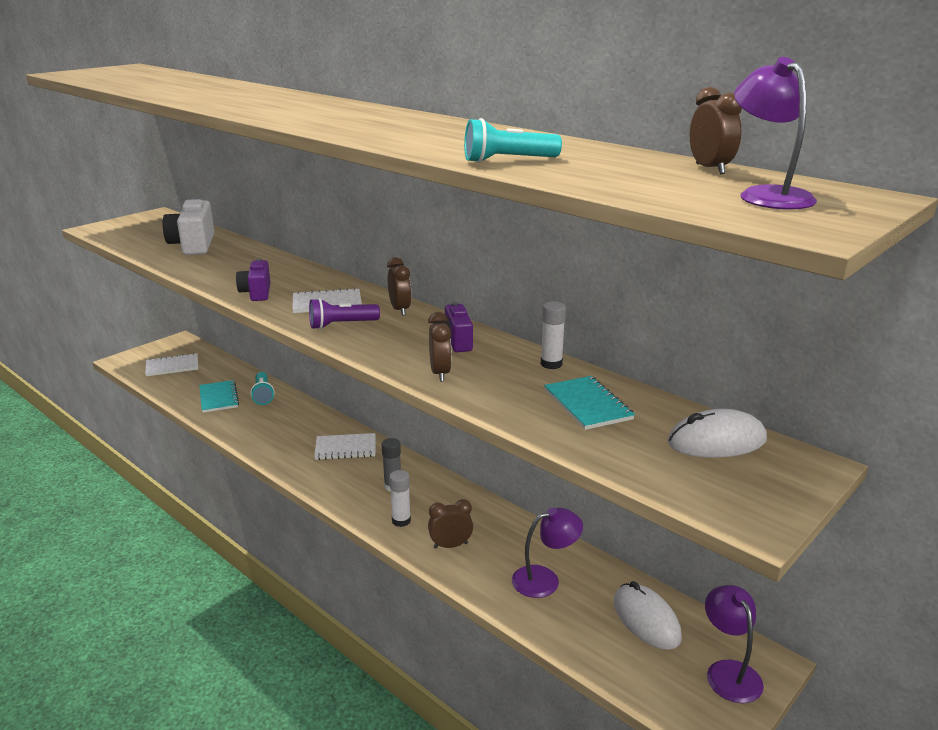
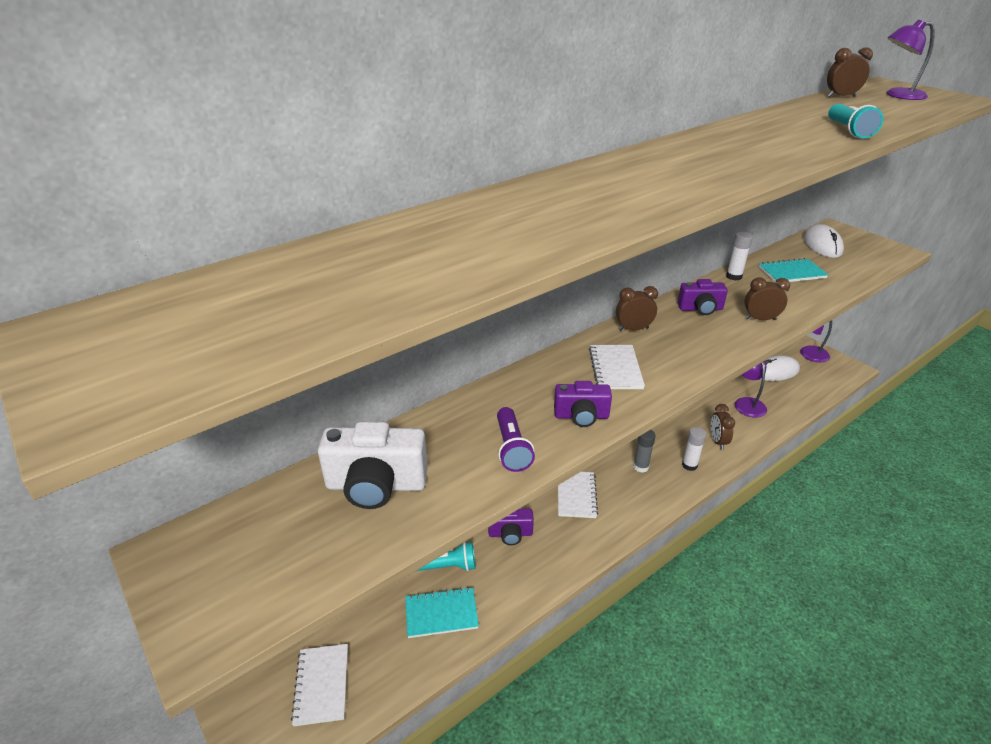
camera: 80 degrees left, 10 degrees up
(296, 418) = (510, 534): none -> purple camera
(341, 325) = (670, 361): purple flashlight -> purple flashlight (511, 448)

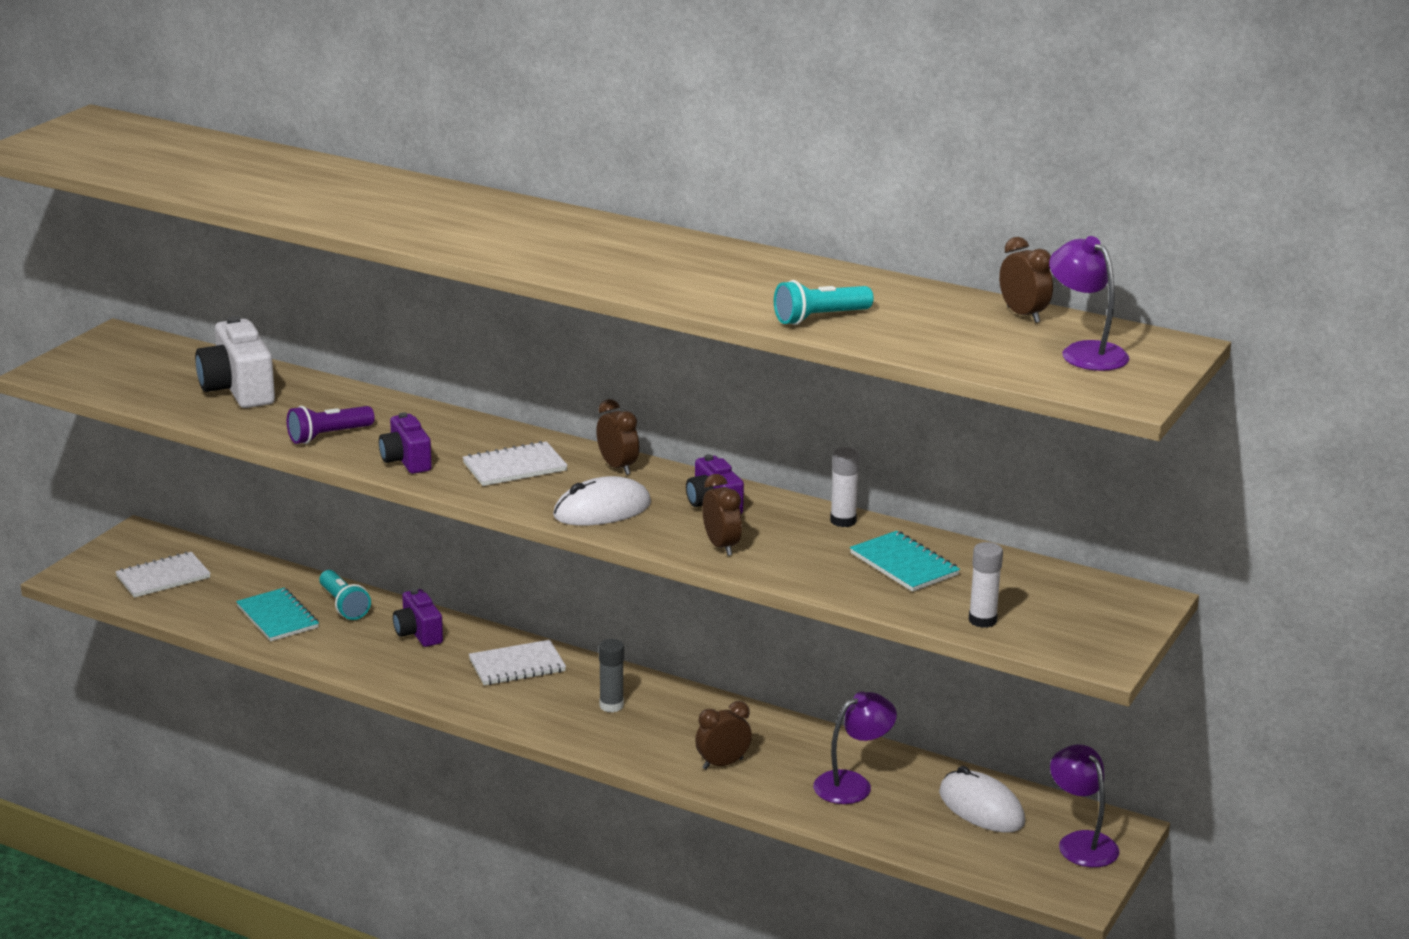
camera: 65 degrees right, 10 degrees down
(689, 465) = (645, 744): white glue stick -> white glue stick (982, 620)
(822, 245) = (1049, 588): white mouse -> white mouse (602, 510)

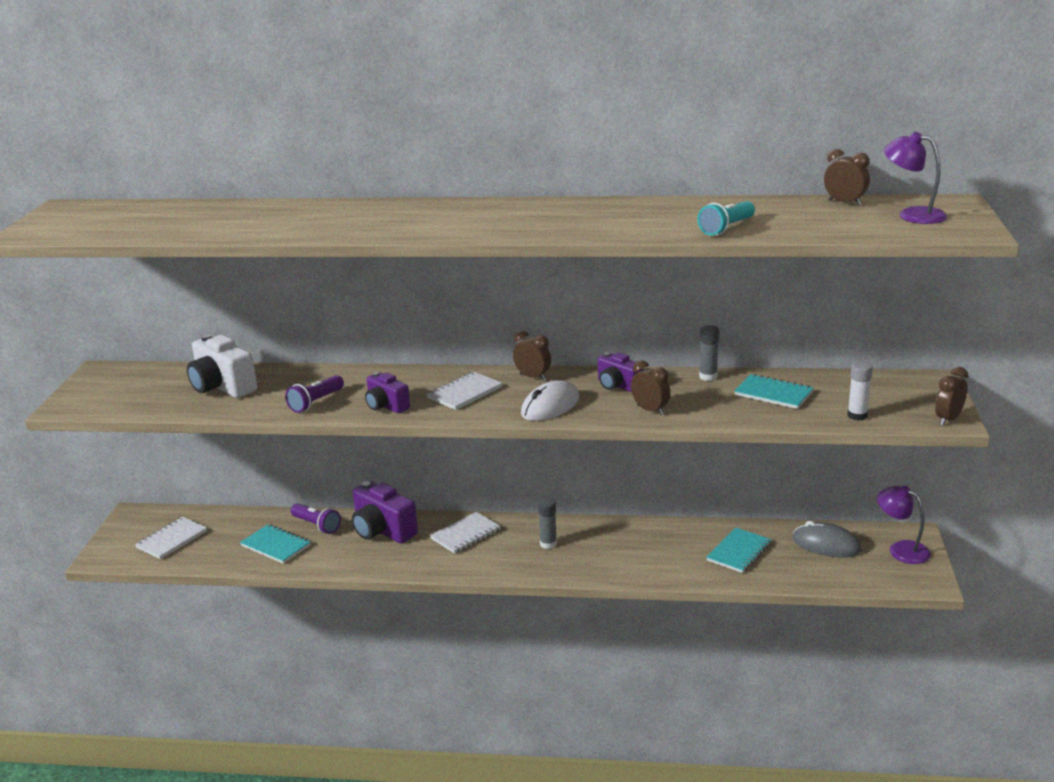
camera: 20 degrees left, 0 degrees up
(343, 605) = (316, 525): turquoise flashlight -> purple flashlight
(418, 633) = (382, 531): purple camera -> purple camera, size x1.62
(722, 764) = (650, 562): brown clock -> brown clock (948, 419)
(843, 521) = (708, 376): white glue stick -> grey glue stick
(852, 784) = (739, 552): purple lamp -> turquoise notebook
(981, 808) = (826, 545): white mouse -> grey mouse

